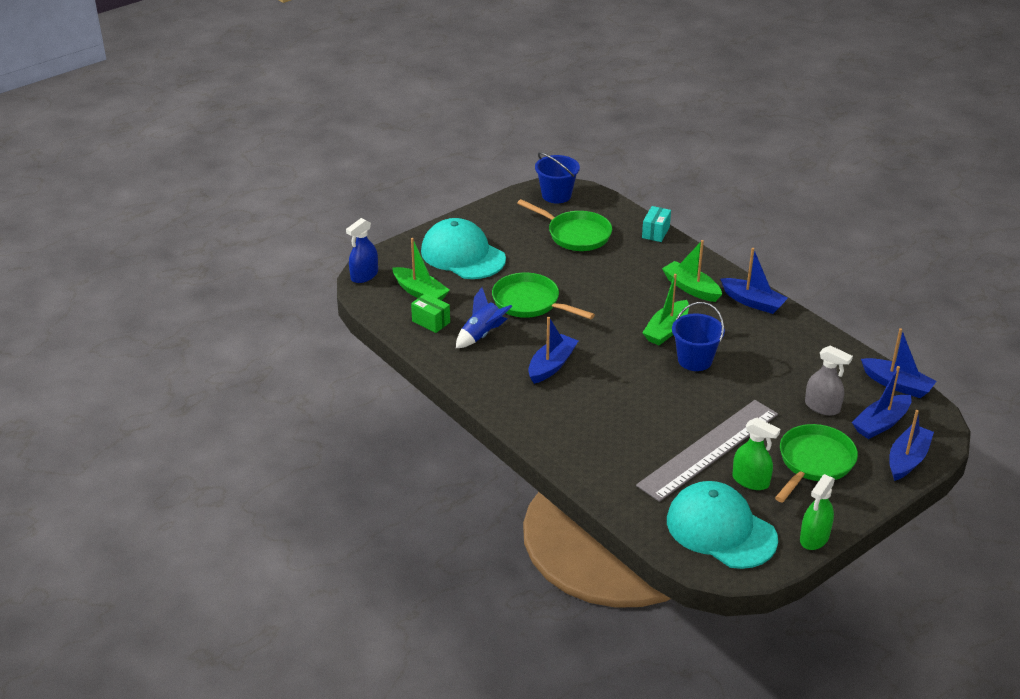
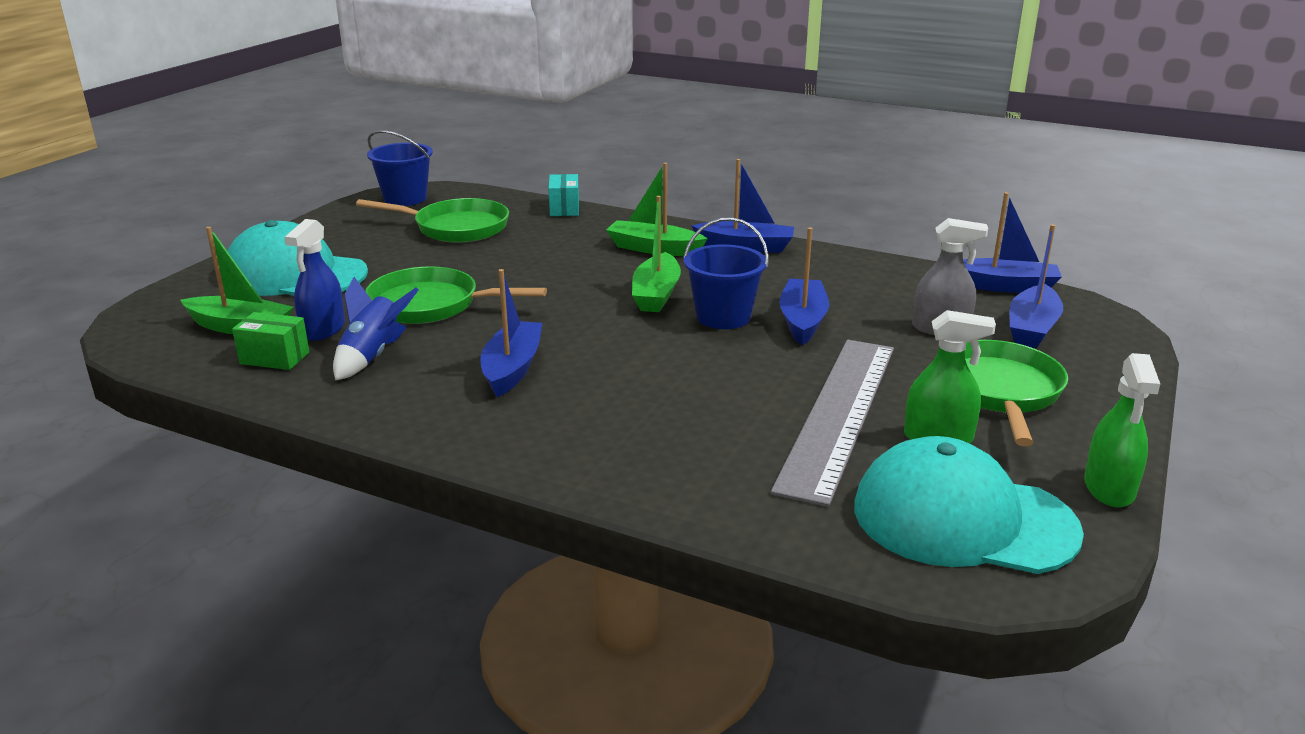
camera: 25 degrees left, 10 degrees down
(364, 275) = (131, 326): blue spray bottle -> blue spray bottle (323, 329)
(907, 459) = (1110, 358): blue boat -> blue boat (802, 321)

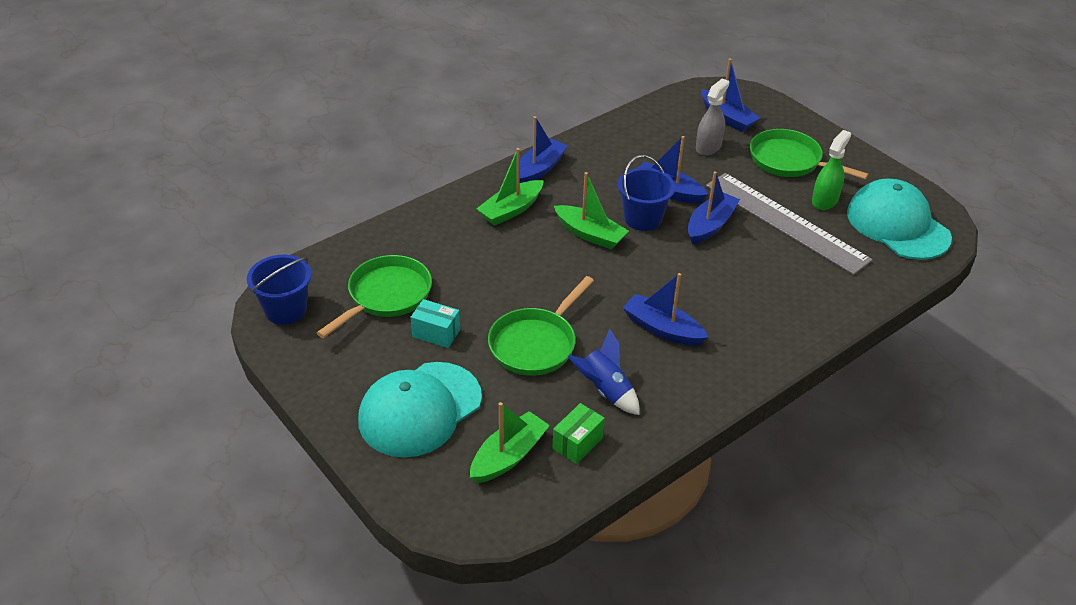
camera: 65 degrees left, 15 degrees up
(323, 329) = (543, 409): blue spray bottle -> none
(564, 208) = (392, 228): turquoise box -> turquoise box (436, 333)
(963, 519) = (897, 225): turquoise cap -> turquoise cap turned 105 degrees clockwise
(1003, 286) = (669, 102): blue boat -> blue boat (710, 225)
(1109, 488) = (890, 173): green spray bottle -> none

